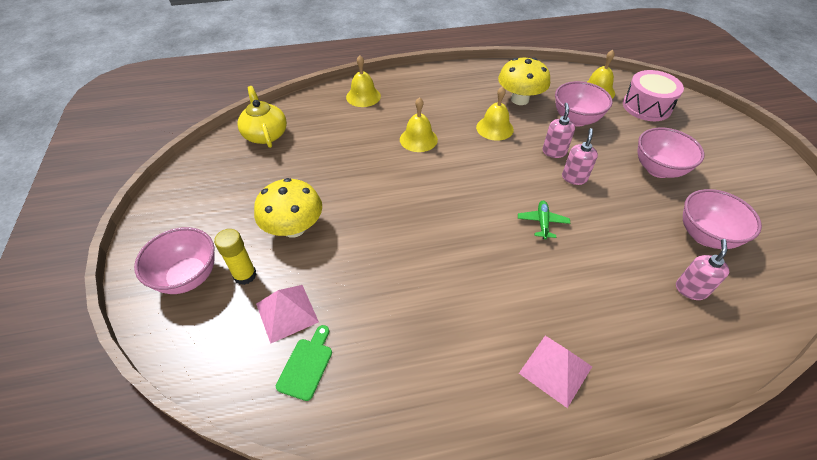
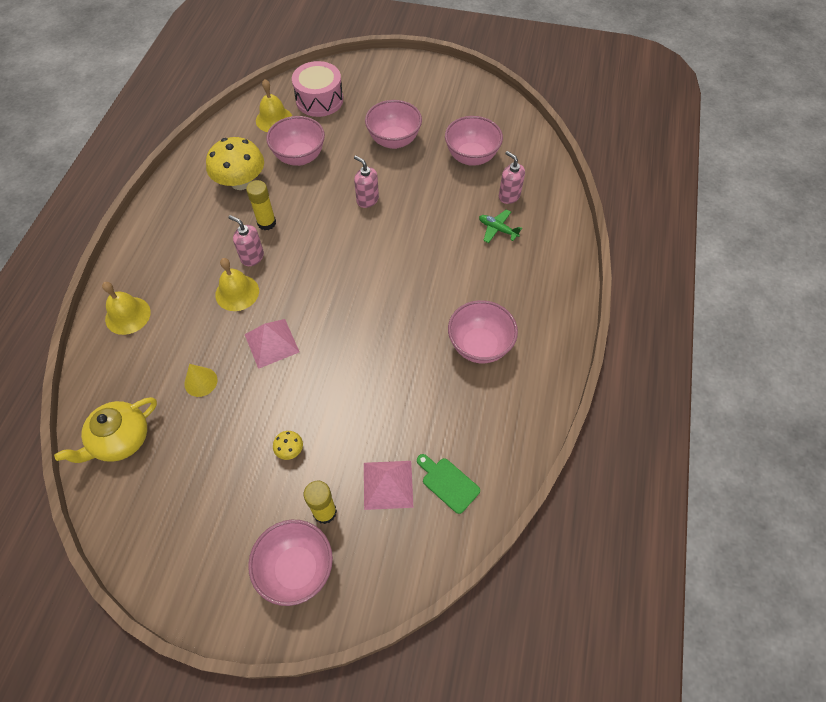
camera: 65 degrees left, 10 degrees up
(265, 134) = (120, 439): yellow teapot -> yellow teapot turned 45 degrees counterclockwise
(294, 228) = (290, 450): yellow mushroom -> yellow mushroom, size x0.42
(330, 153) = (201, 382): none -> yellow cone
(478, 334) = (479, 346): none -> pink bowl
(494, 128) = (266, 223): yellow bell -> yellow glue stick
(542, 222) = (401, 248): green plane -> green plane (497, 229)
(554, 152) = (328, 196): pink soap dispenser -> pink soap dispenser (252, 257)
(555, 370) = (529, 312): pink pyramid -> pink pyramid (271, 343)

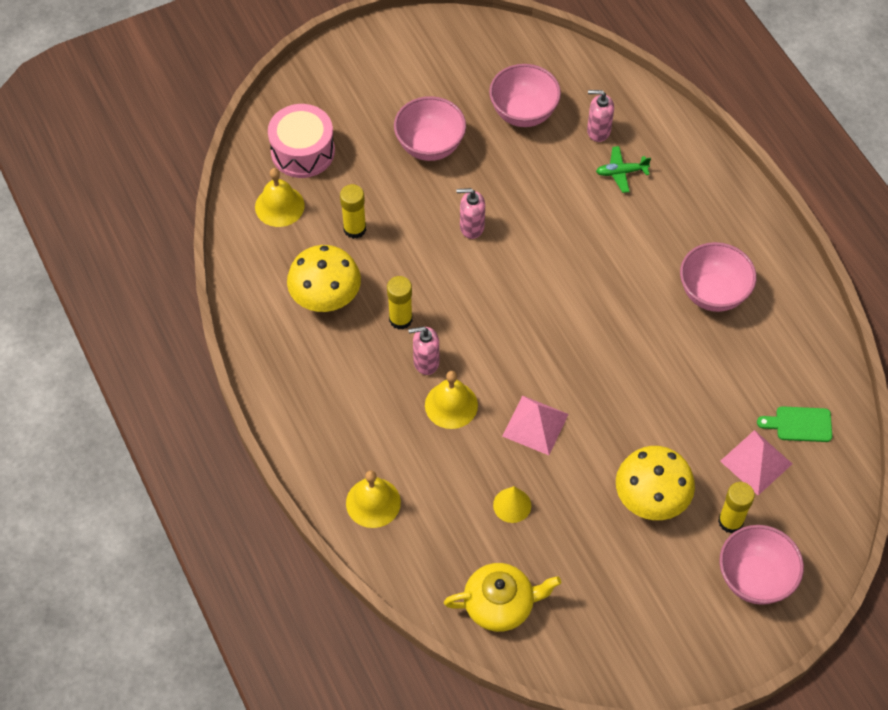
camera: 40 degrees left, 0 degrees up
(120, 439) = (500, 604): yellow teapot -> yellow teapot turned 105 degrees counterclockwise
(290, 450) = (651, 498): yellow mushroom -> yellow mushroom, size x2.38
(299, 157) = (354, 229): pink bowl -> yellow glue stick

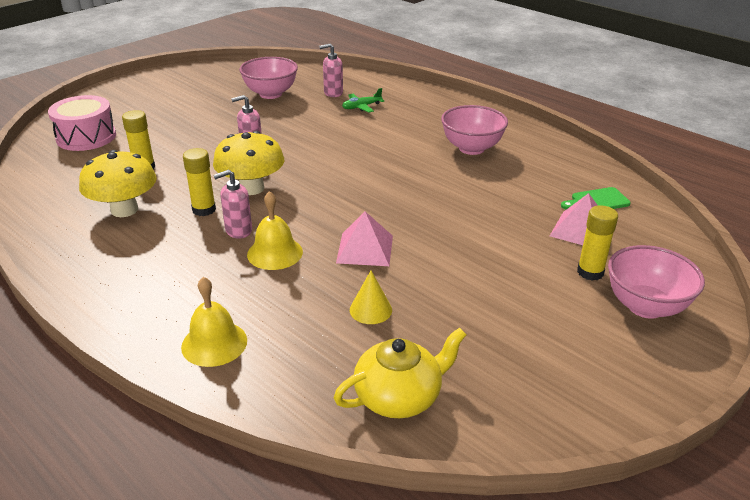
camera: 20 degrees left, 25 degrees down
(279, 206) = (68, 167): yellow bell -> none
(430, 146) = (200, 118): pink bowl -> none
(651, 498) = (505, 273): yellow mushroom -> yellow mushroom (251, 188)

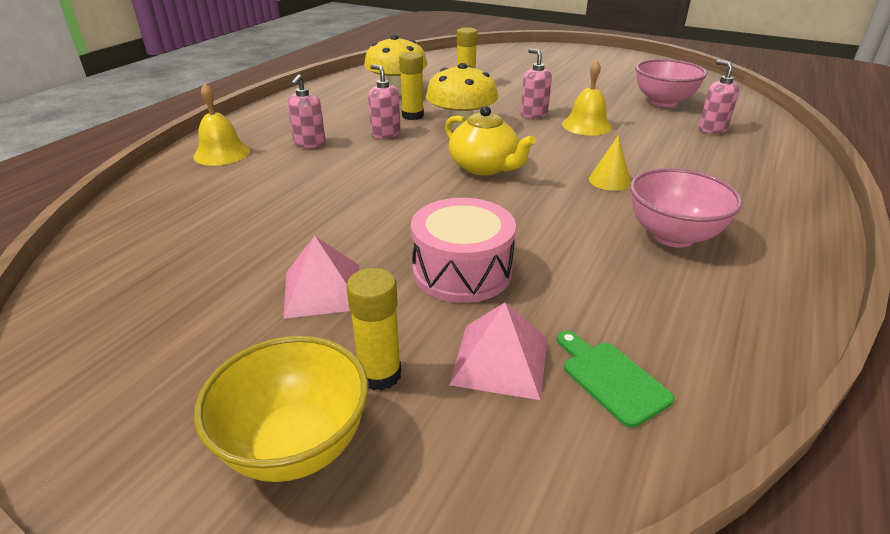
camera: 75 degrees right, 0 degrees up
(86, 137) = (498, 60): pink drum -> pink drum (462, 271)
(229, 279) = (309, 143): none -> pink soap dispenser
(275, 253) = (355, 154): yellow bell -> yellow bell (586, 125)
(361, 107) = (698, 149): green plane -> none
(365, 249) = (377, 194): pink pyramid -> pink pyramid (323, 290)
(370, 310) = (270, 211): yellow cone -> yellow cone (609, 180)
(399, 396) = (134, 243): yellow teapot -> yellow teapot (484, 167)
(645, 306) = (295, 445): pink bowl -> yellow bowl

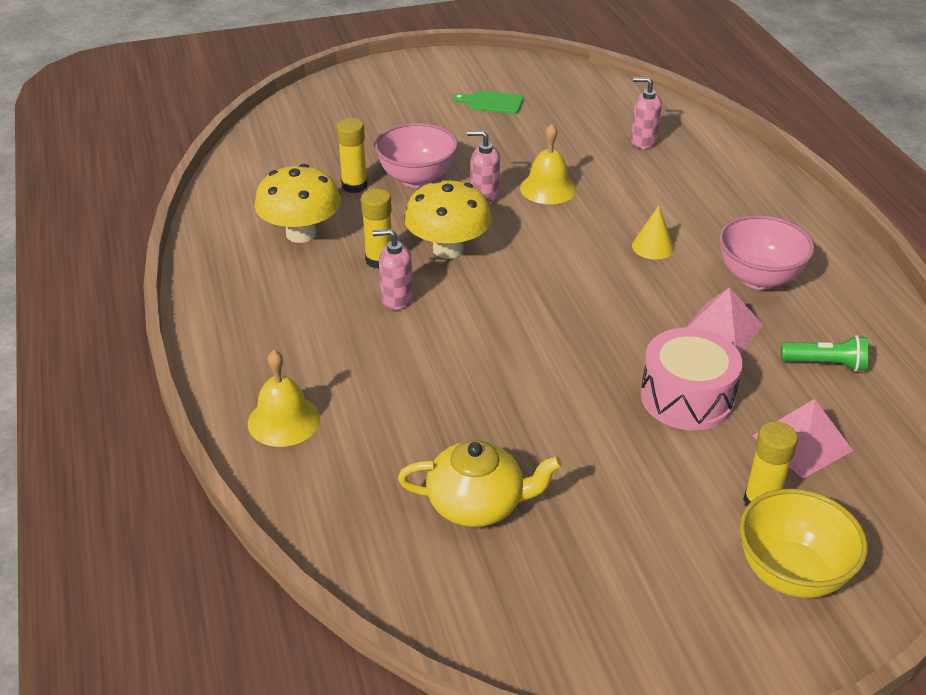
camera: 45 degrees left, 5 degrees up
(309, 143) = (347, 354): pink soap dispenser -> none
(323, 290) = (630, 478): pink pyramid -> pink pyramid (721, 330)
(484, 167) = (546, 288): yellow teapot -> yellow teapot (477, 504)
(611, 379) = (864, 411): green cutting board -> green cutting board (492, 102)
(634, 321) = (825, 364): none -> green flashlight
(663, 102) = (564, 122): pink bowl -> pink bowl (417, 178)

